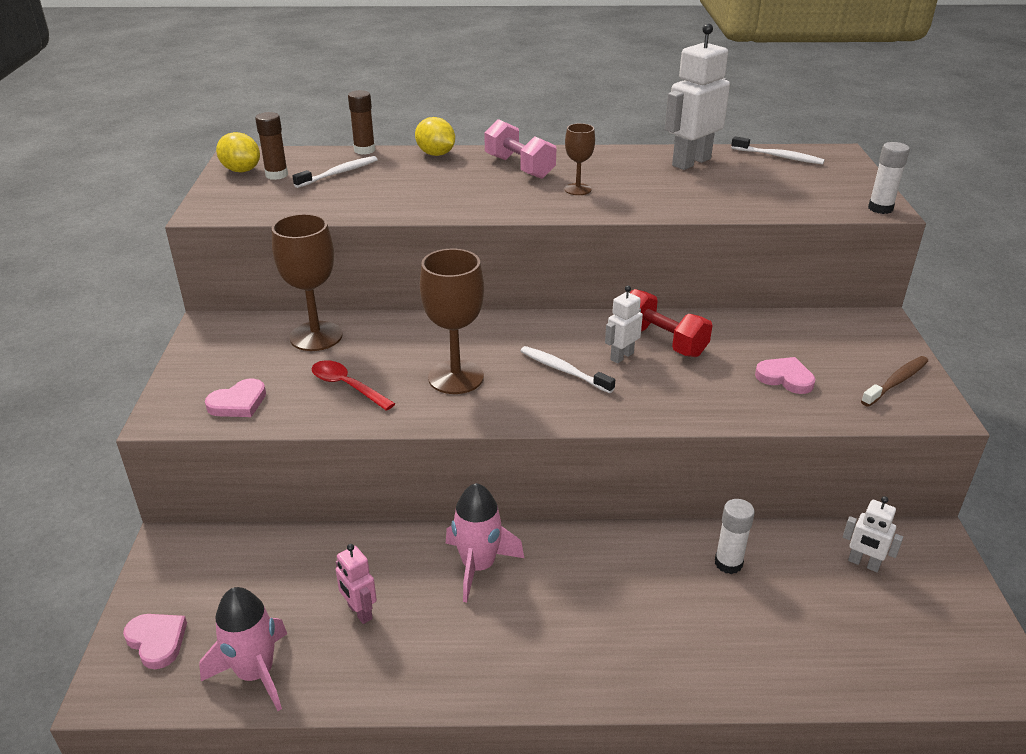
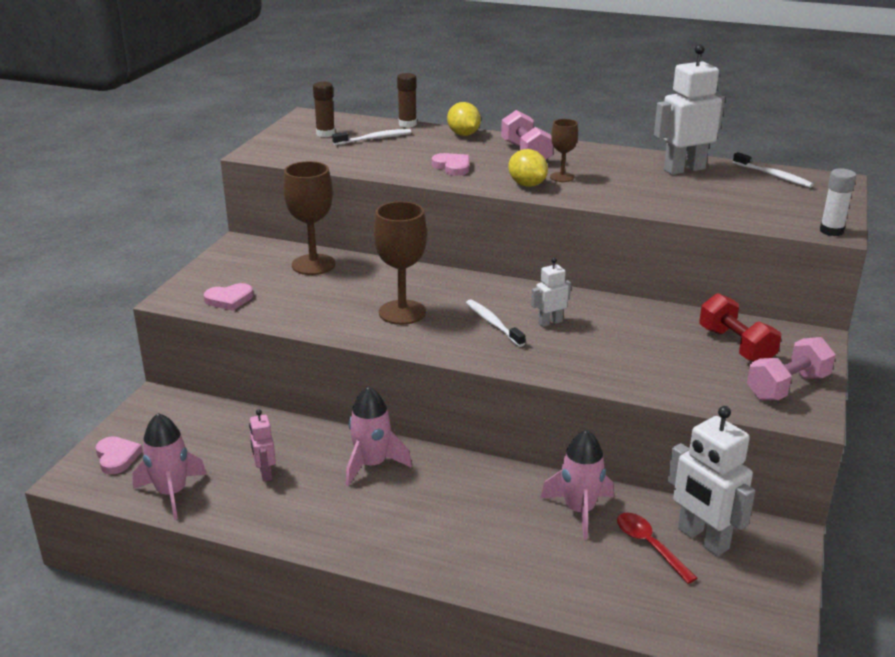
camera: 20 degrees right, 5 degrees down
(241, 170) = (301, 127): yellow lemon -> yellow lemon (527, 185)
(347, 386) = (314, 303): red spoon -> red spoon (649, 546)
(662, 341) = (594, 317): red dumbbell -> red dumbbell (736, 346)
(728, 563) = (579, 510): white glue stick -> pink rocket
(785, 378) = (684, 365): pink heart -> pink heart (452, 167)
(863, 564) = (702, 539): white robot -> white robot, size x1.91
(896, 382) = (787, 387): brown toothbrush -> pink dumbbell

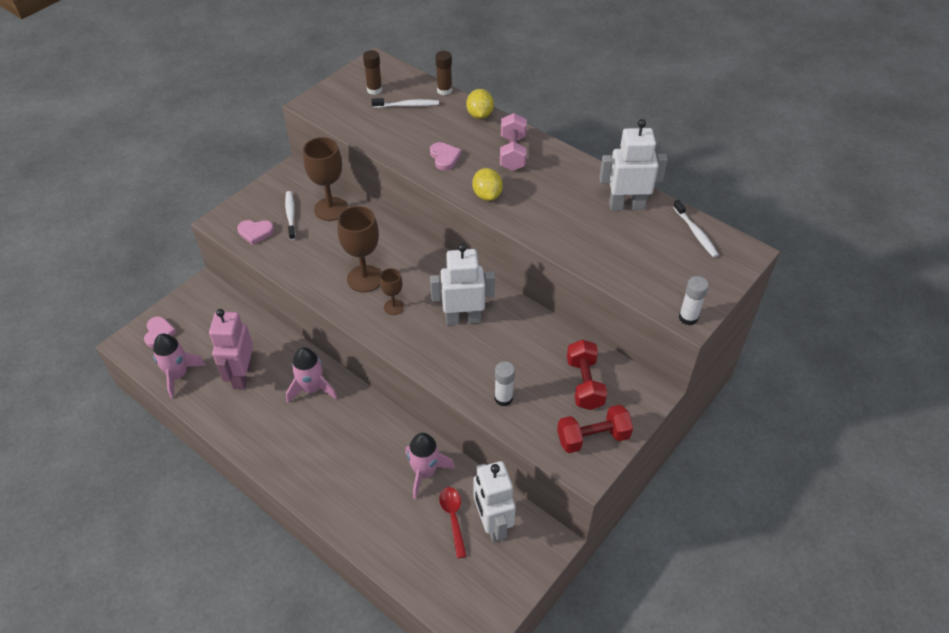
camera: 20 degrees right, 20 degrees up
(265, 473) = (241, 375): pink robot -> pink robot, size x1.91
(493, 323) = (421, 308): white toothbrush -> white toothbrush (290, 215)
(550, 322) = (463, 319): white robot -> white robot, size x1.91
(562, 177) = (520, 192): brown goblet -> brown goblet (393, 307)
(656, 377) = (503, 398): none -> white glue stick
(787, 387) = (593, 437): pink dumbbell -> red dumbbell

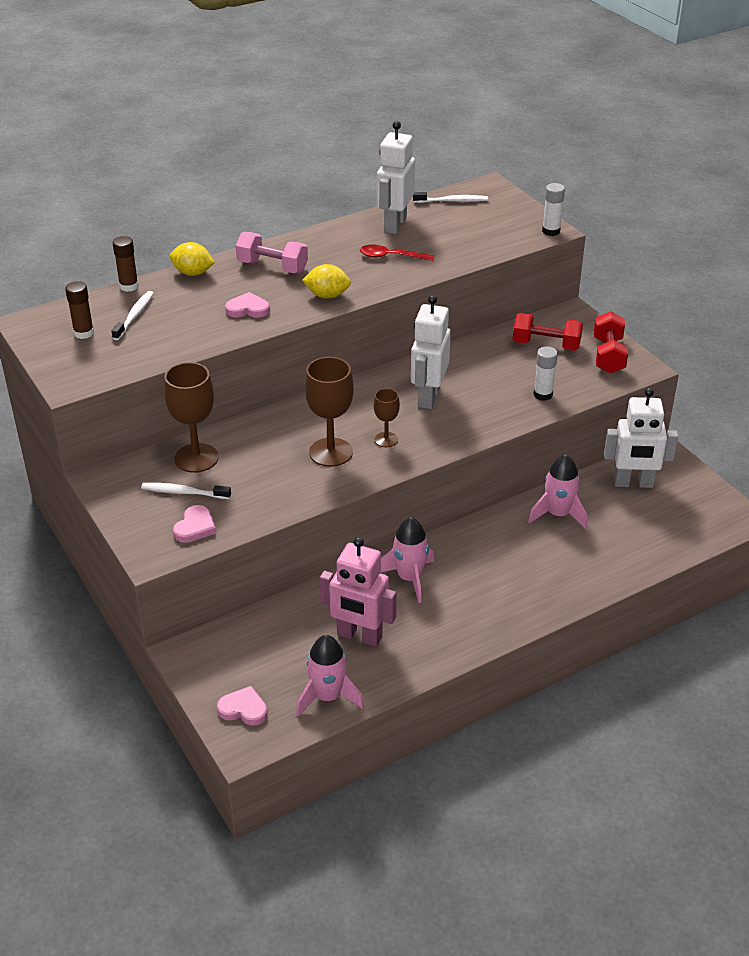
camera: 70 degrees left, 10 degrees down
(453, 518) = (618, 507): red spoon -> red spoon (391, 257)

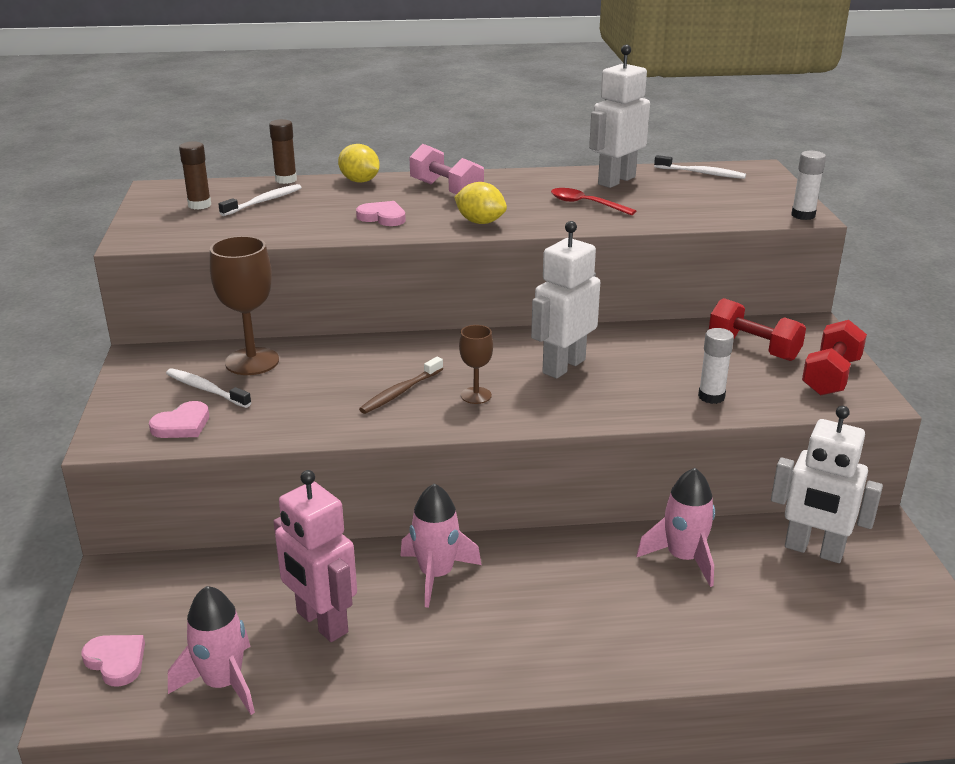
camera: 25 degrees right, 10 degrees down
(331, 452) = (400, 392): brown goblet -> brown toothbrush

